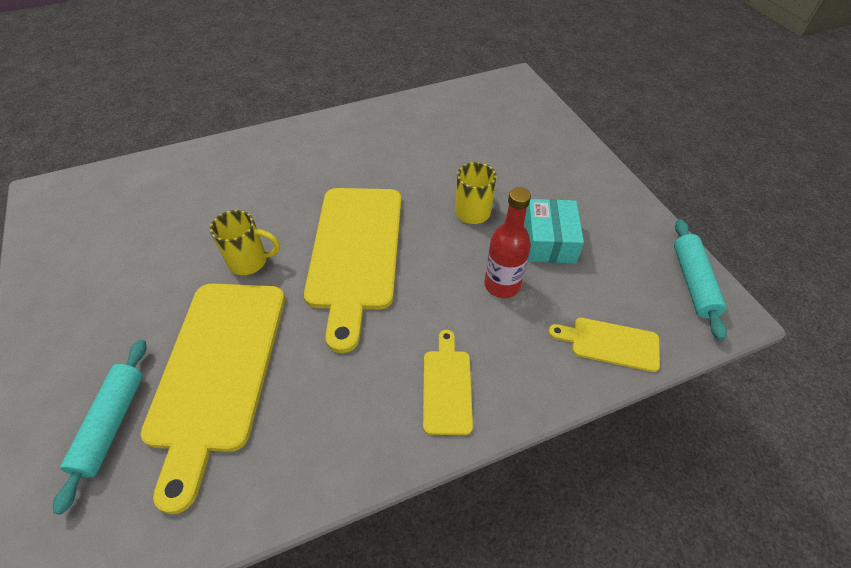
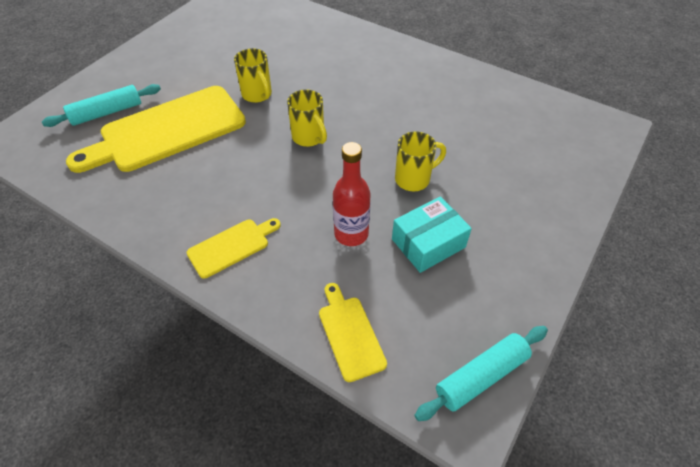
camera: 55 degrees right, 0 degrees up
(355, 253) = (309, 138): yellow cutting board -> yellow mug

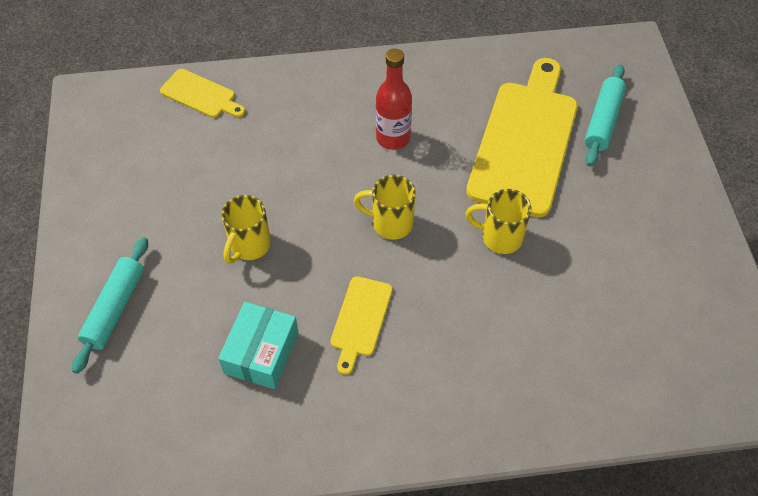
camera: 140 degrees right, 5 degrees up
(232, 246) = (344, 93): yellow cutting board -> yellow cutting board (360, 320)
(351, 234) = (261, 159): red bottle -> red bottle (393, 138)
(428, 243) = (190, 192): turquoise box -> turquoise box (261, 353)
(481, 376) = (90, 125): turquoise rolling pin -> turquoise rolling pin (115, 309)

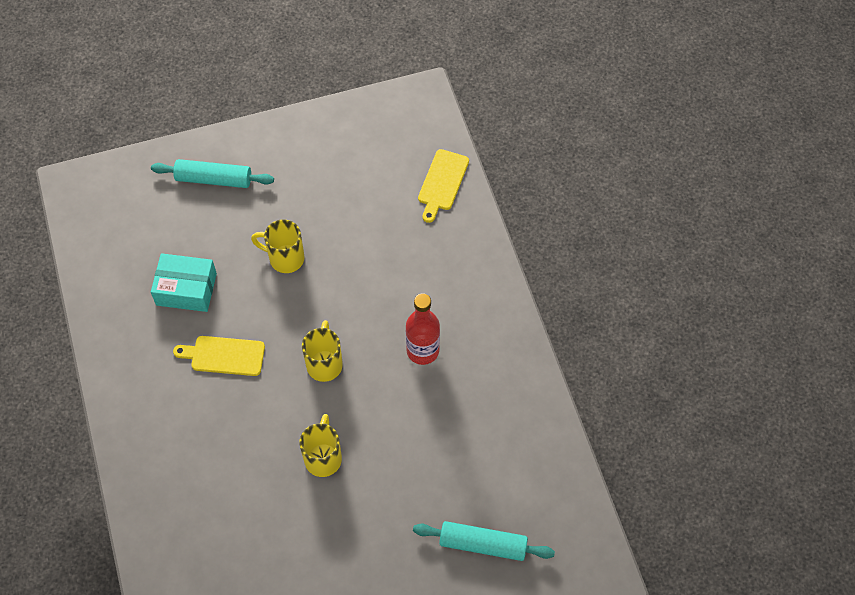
camera: 80 degrees right, 5 degrees up
(525, 141) = (441, 470): yellow cutting board -> none

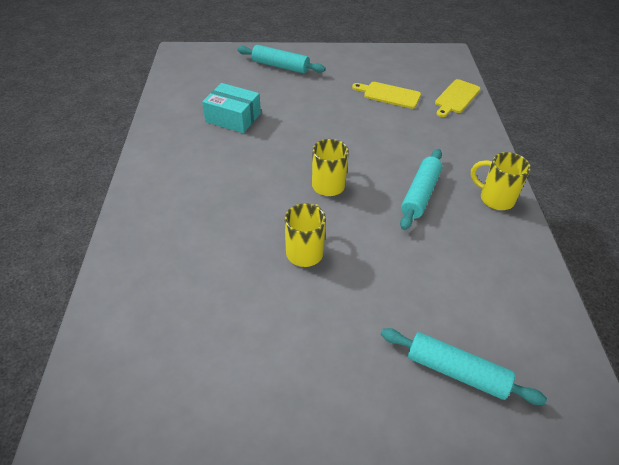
camera: 15 degrees right, 15 degrees down
(224, 356) = (245, 162): yellow cutting board -> yellow cutting board (389, 95)
(285, 258) = (317, 115): yellow mug -> yellow mug (495, 198)
(422, 351) = (420, 194): red bottle -> turquoise rolling pin

